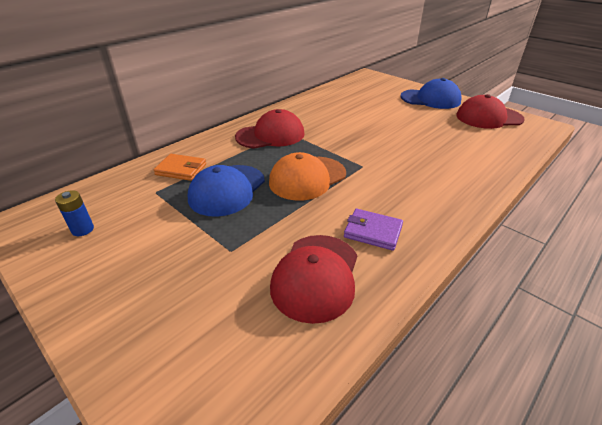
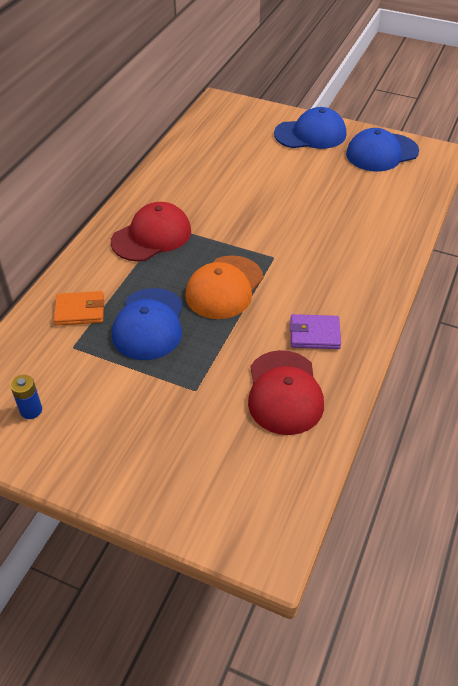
camera: 20 degrees left, 10 degrees up
(488, 117) = (381, 153): red cap -> blue cap

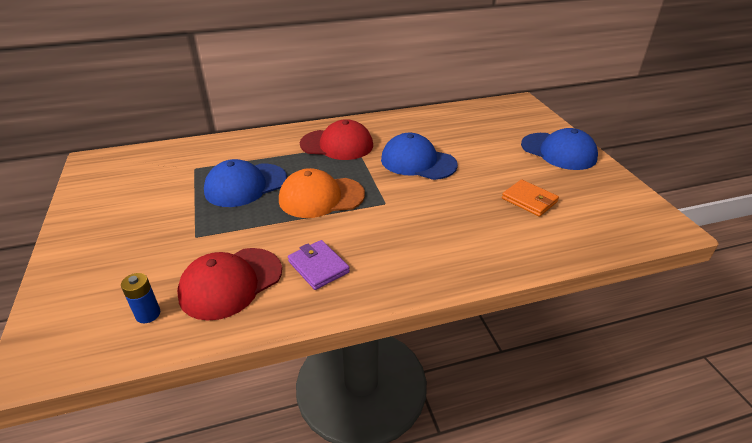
camera: 50 degrees right, 10 degrees down
(31, 410) = (122, 181): blue battery -> blue battery (148, 314)
(80, 311) = (231, 155): orange wallet -> orange wallet (529, 200)
(381, 153) = (604, 195): blue cap -> blue cap (418, 162)

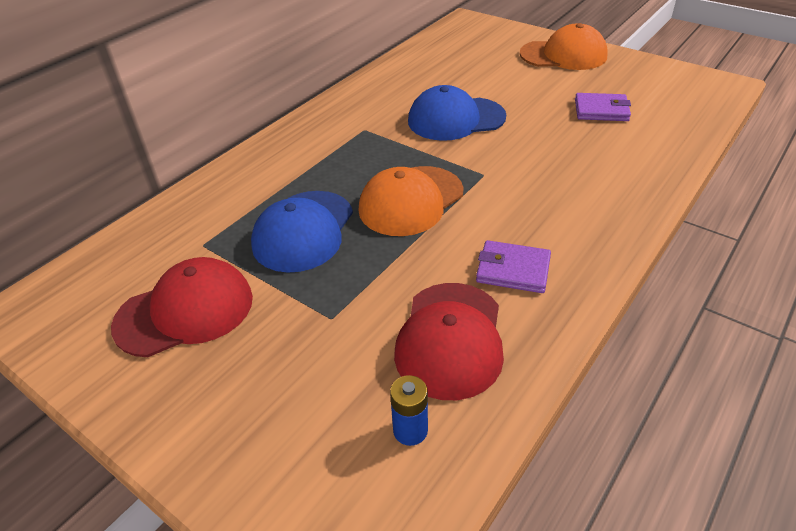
camera: 35 degrees left, 5 degrees up
(337, 145) = (344, 138): red cap -> red cap (185, 311)
(529, 200) = (601, 110): orange wallet -> purple wallet
(558, 151) = (563, 55): blue cap -> orange cap

